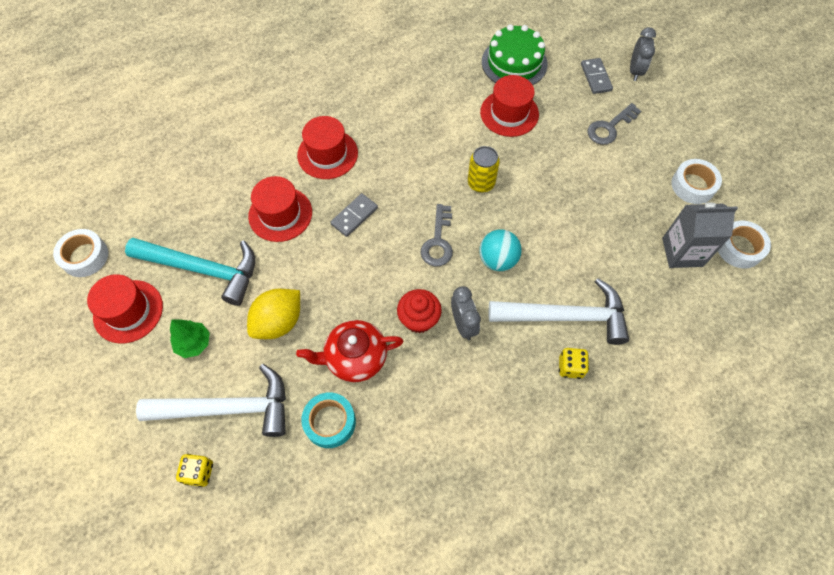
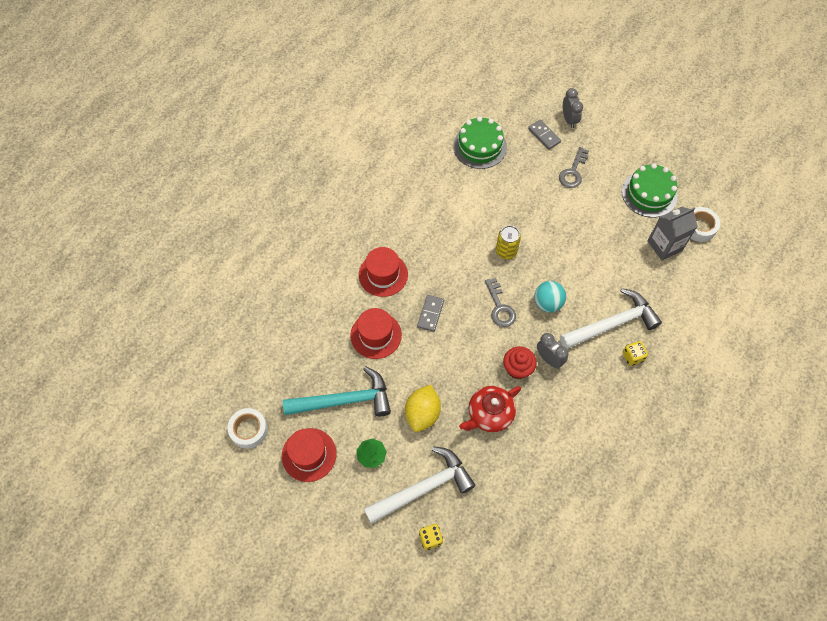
camera: 25 degrees left, 0 degrees up
(330, 422) = (498, 465): turquoise tape -> none
(509, 113) = (497, 189): red hat -> none
(693, 185) = (649, 193): white tape -> green cake

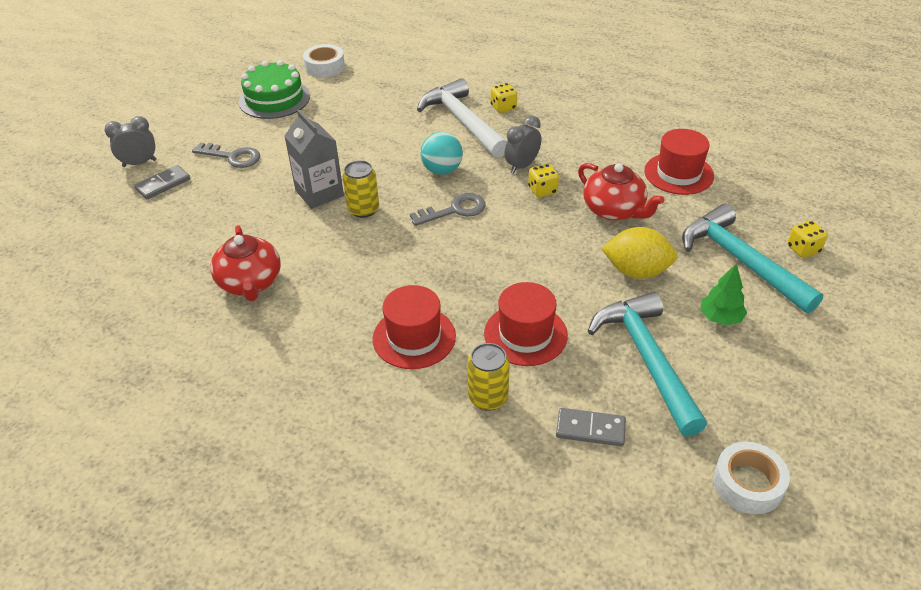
camera: 95 degrees left, 20 degrees down
(309, 454) = (752, 392): red hat -> red hat (678, 173)
(331, 309) = (488, 397): none -> yellow can
(423, 488) = (741, 261): white hammer -> turquoise hammer
(430, 314) = (476, 276): grey domino -> grey domino (590, 429)
(441, 190) = (250, 283): none -> red teapot
(480, 146) = (170, 246): green cake -> none
(517, 368) = (542, 190): red cupcake -> yellow dice
(664, 245) = (350, 88): grey carton -> grey carton (319, 193)

